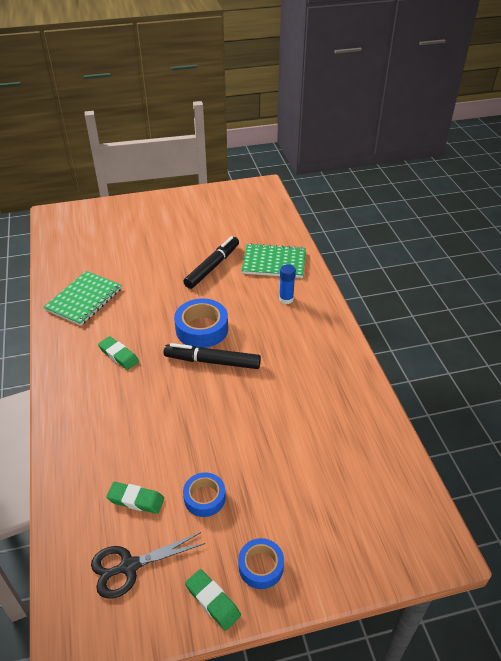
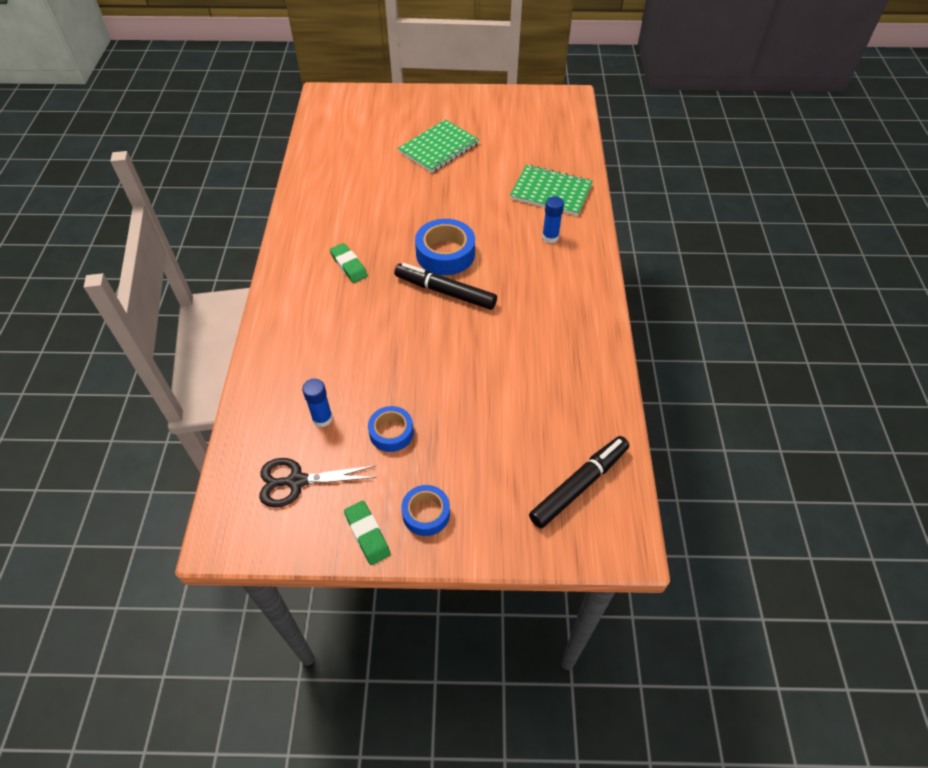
camera: 15 degrees right, 10 degrees up
(84, 299) = (331, 198): green notebook -> green notebook (439, 148)
(136, 500) = (322, 418): green eraser -> blue glue stick
(212, 267) = (479, 185): black marker -> black marker (579, 485)

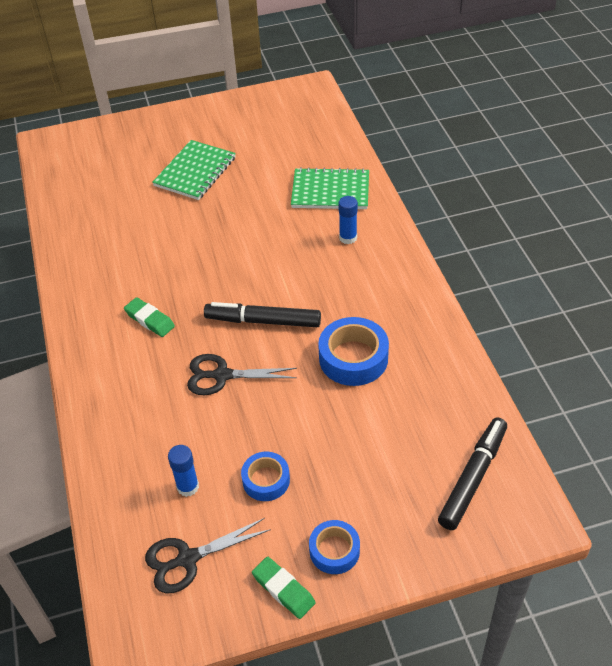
camera: 15 degrees left, 5 degrees down
(390, 330) = (222, 375): none -> black scissors
(445, 254) = (247, 281): blue tape -> blue tape (353, 358)

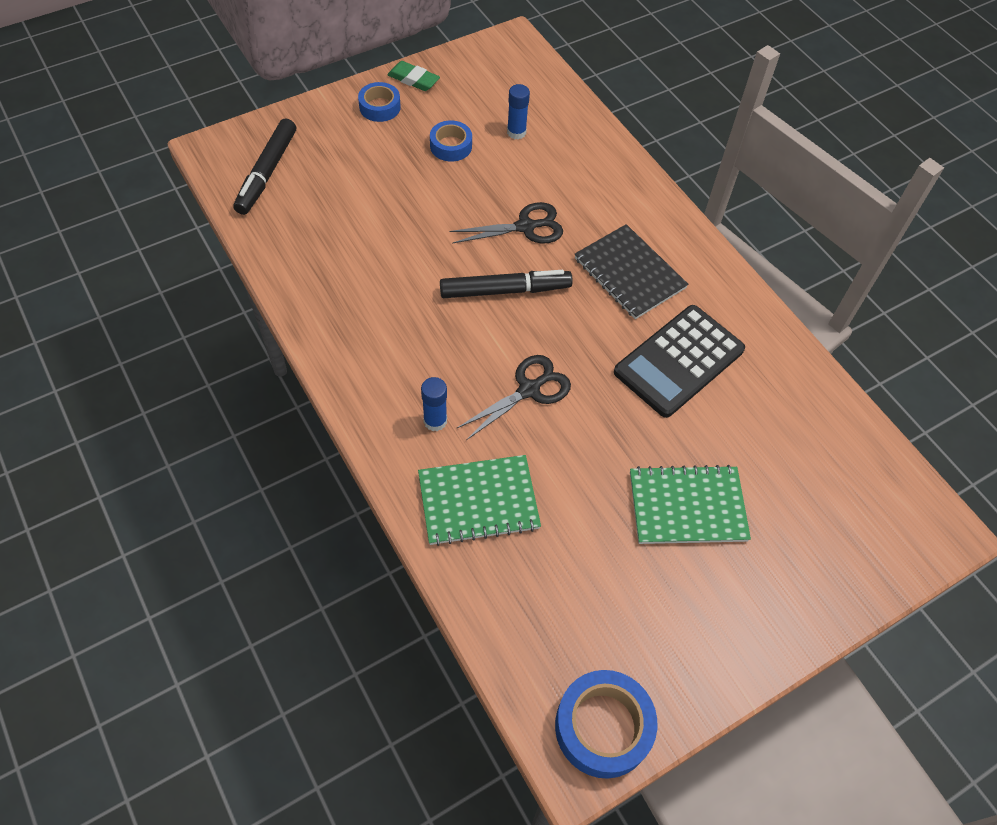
camera: 160 degrees right, 10 degrees up
(149, 251) = (678, 361): none -> black calculator
(150, 320) = (629, 273): green eraser -> black notebook
(187, 559) = (494, 87): black scissors -> black scissors (529, 390)
(195, 172) = (687, 506): green notebook -> green notebook turned 75 degrees clockwise
(353, 358) = (396, 264): blue tape -> blue tape (603, 727)

